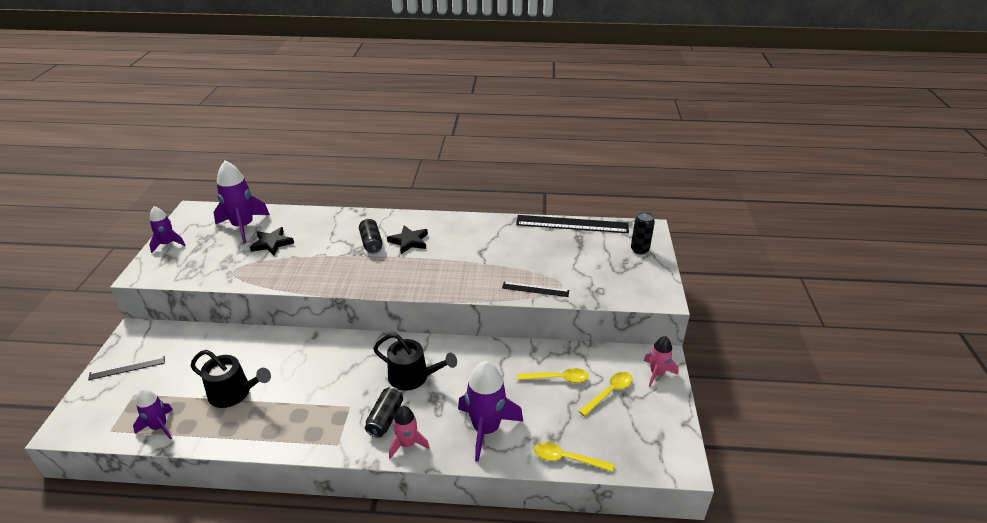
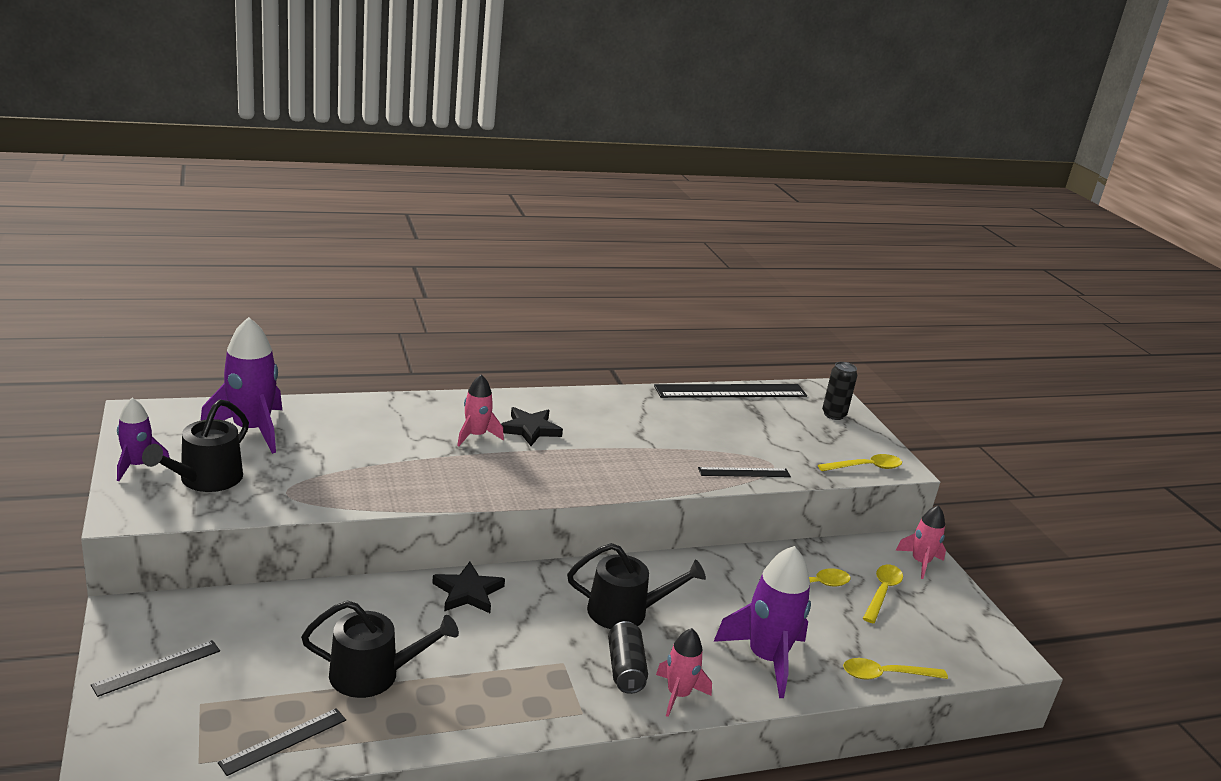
camera: 25 degrees left, 10 degrees down
(159, 427) = (283, 741): purple rocket -> black ruler
(196, 257) = (205, 479): none -> black watering can
(272, 243) = (320, 449): black star -> black star (468, 592)
(371, 243) = (476, 436): black can -> pink rocket
(634, 296) = (865, 467): none -> yellow spoon

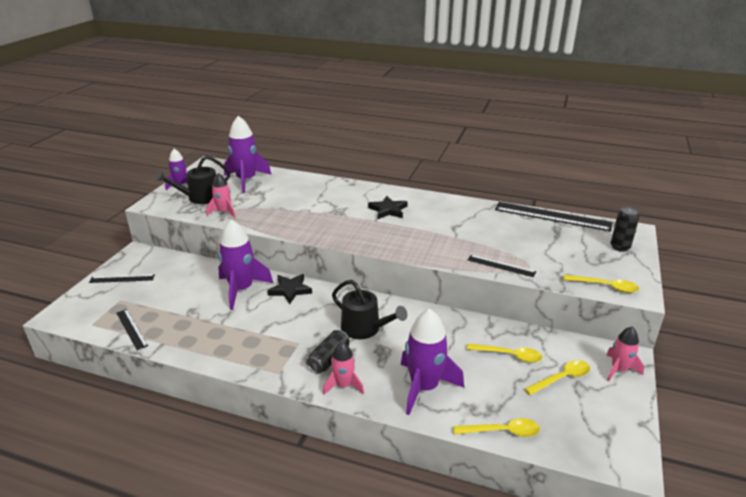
camera: 40 degrees right, 5 degrees up
(283, 741) = (131, 329): black ruler -> black ruler turned 60 degrees clockwise
(373, 674) = (201, 313): black watering can -> none
(393, 616) = (241, 289): none -> purple rocket
(476, 436) = (353, 207): pink rocket -> pink rocket (224, 212)
(886, 675) = (502, 431): yellow spoon -> yellow spoon turned 150 degrees clockwise

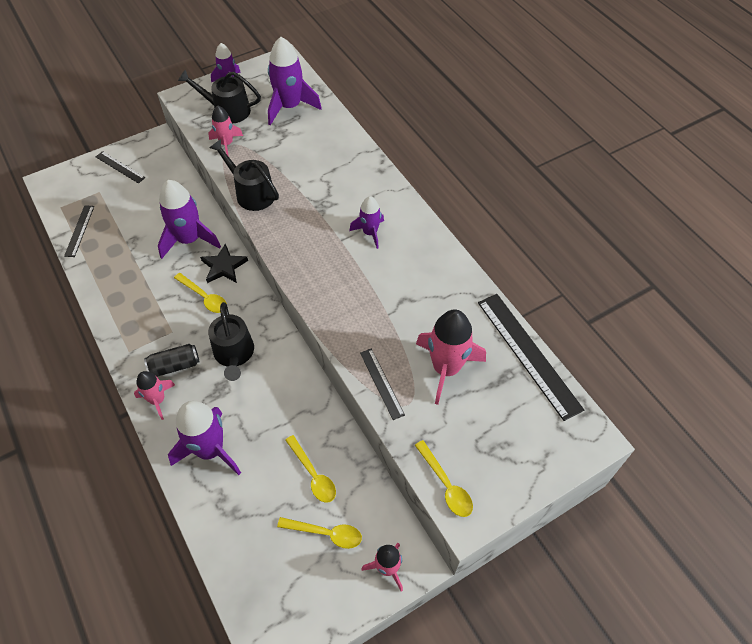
camera: 40 degrees right, 25 degrees up
(280, 226) = (251, 193): none -> black watering can
(388, 210) = (370, 233): black star -> purple rocket
(502, 431) = (216, 539): yellow spoon -> yellow spoon (204, 297)
(523, 242) = (446, 368): none -> pink rocket
(620, 247) = (539, 449): black can -> none

